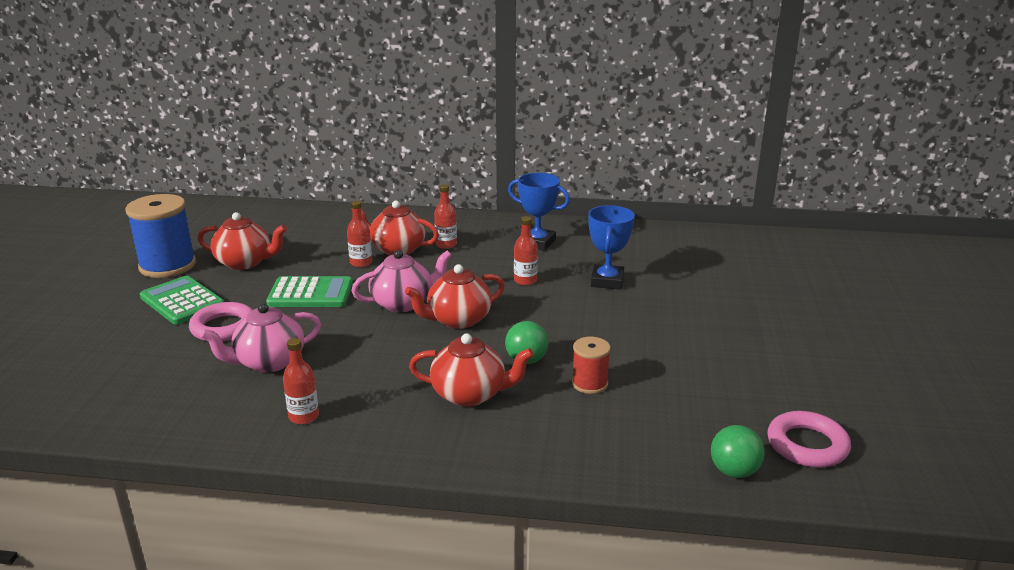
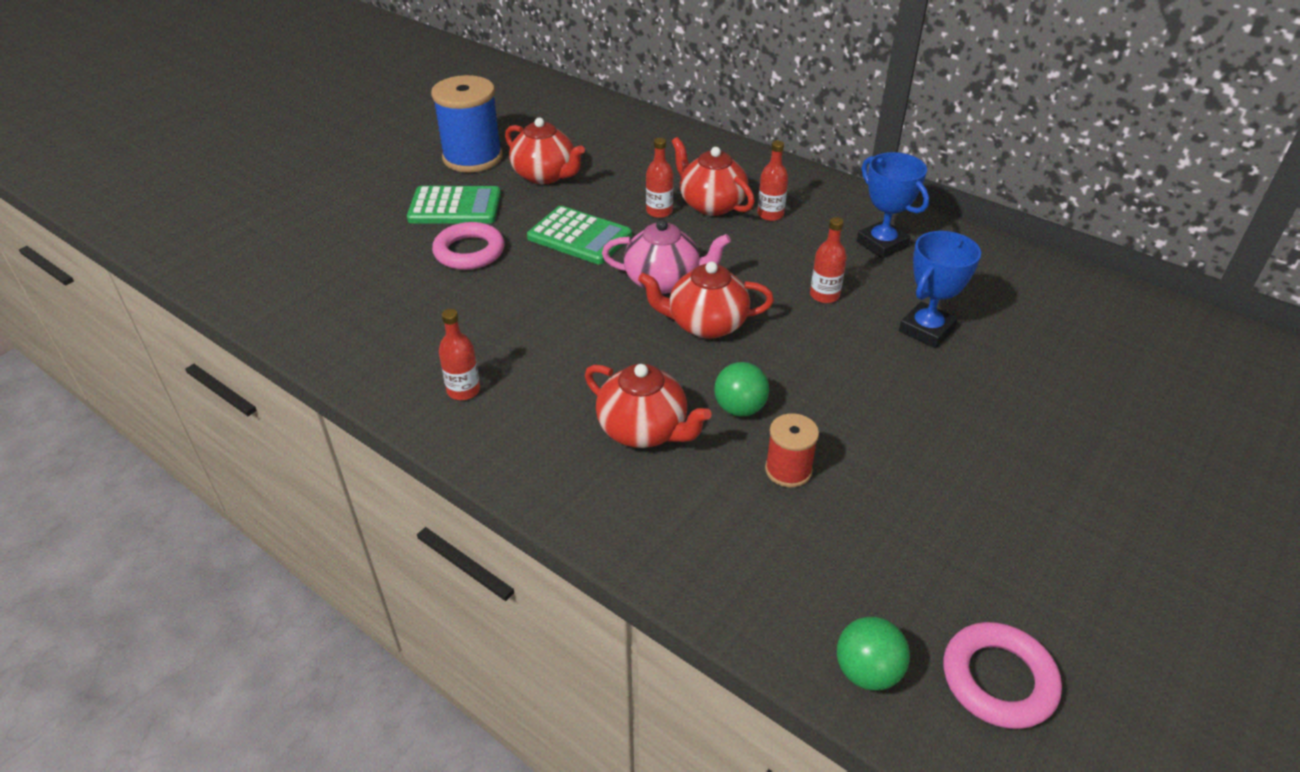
camera: 30 degrees right, 15 degrees up
(182, 301) = (455, 207): green calculator -> green calculator turned 105 degrees clockwise
(268, 362) = (479, 310): pink teapot -> none

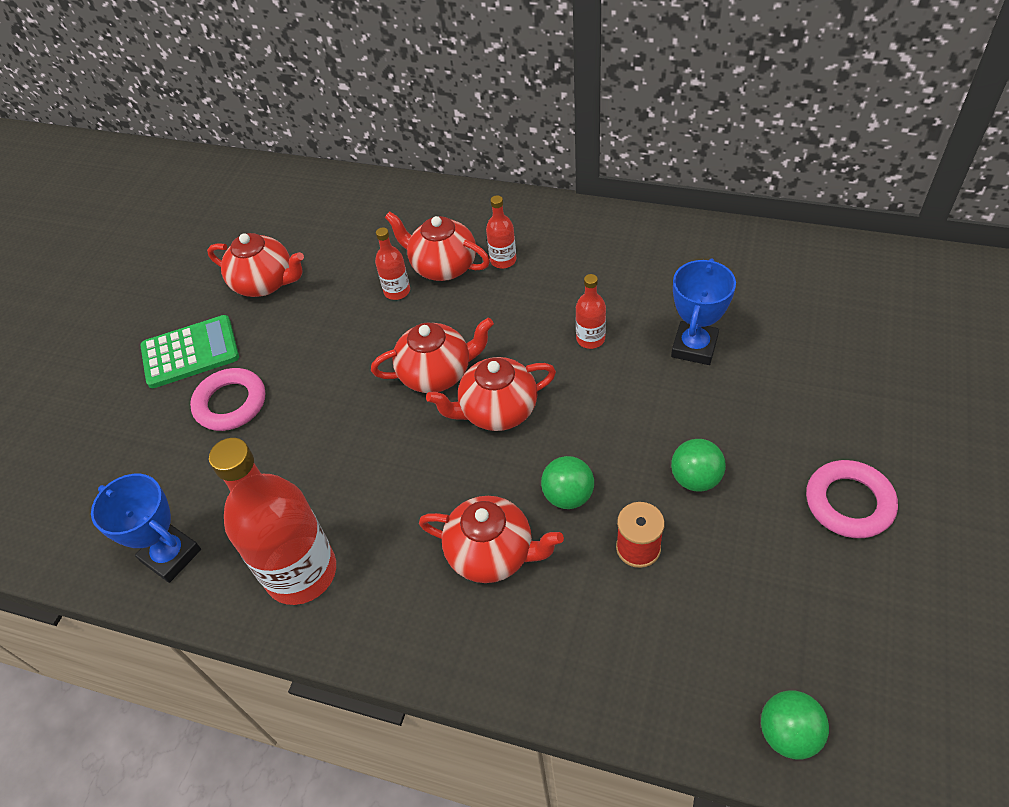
camera: 15 degrees left, 10 degrees up
(463, 390) = (301, 572): red bottle -> red bottle, size x2.16
(472, 158) = (180, 284): blue spool -> none
(579, 236) = (332, 347): green calculator -> none
(664, 281) = (437, 373): pink teapot -> red teapot
(874, 433) = (695, 479): none -> green ball
(882, 244) = (617, 262): blue trophy -> blue trophy (171, 555)
(998, 679) = (893, 696): pink ring -> pink ring (849, 503)

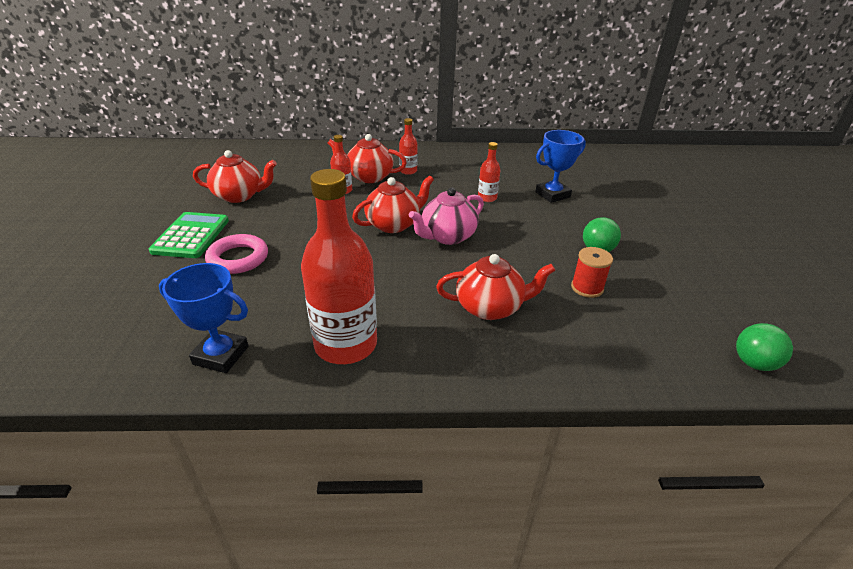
camera: 25 degrees left, 15 degrees down
(190, 352) = (191, 236): green calculator -> green calculator turned 45 degrees counterclockwise
(497, 411) = (447, 236): red teapot -> pink teapot
(568, 496) = (523, 270): green ball -> none
(694, 347) = (552, 195): blue trophy -> blue trophy turned 60 degrees clockwise
(849, 503) = (692, 247): pink ring -> none

